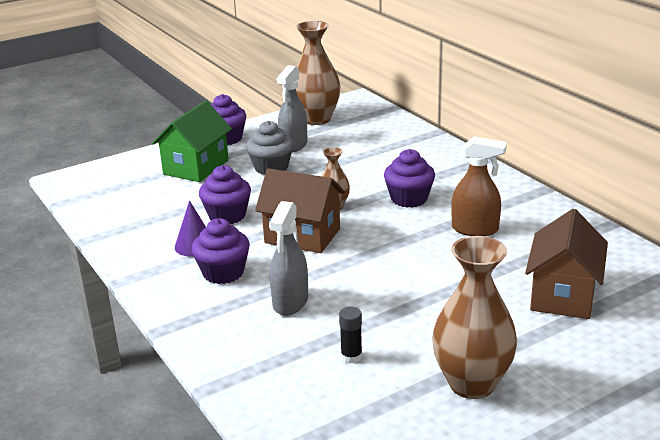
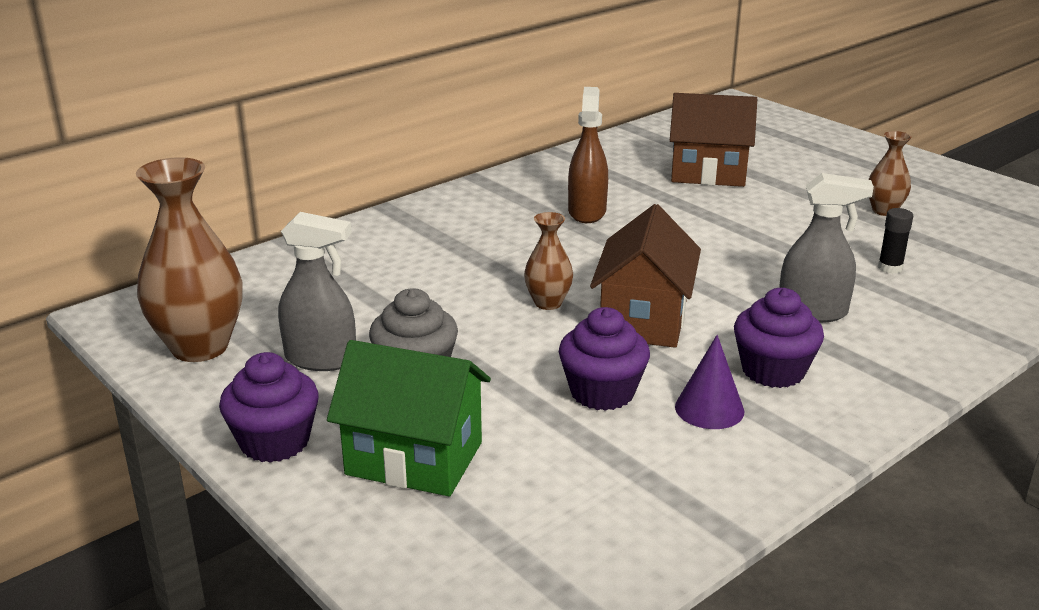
camera: 100 degrees left, 0 degrees up
(409, 199) = (514, 252): purple cupcake -> none
(472, 384) = (884, 211): brown vase -> brown vase, size x0.52

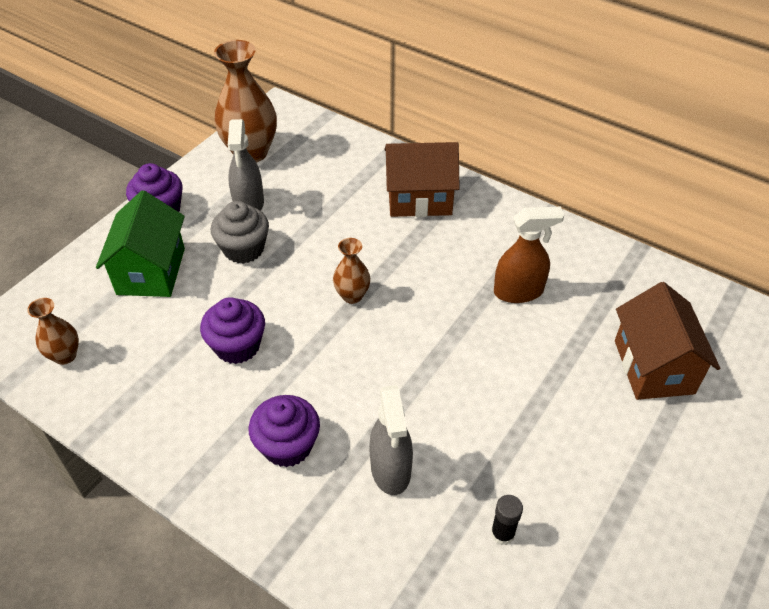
camera: 75 degrees right, 20 degrees up
(644, 320) = (343, 355): brown house -> brown house (419, 199)
(709, 408) = (227, 409): purple cone -> none
(884, 211) = (640, 530): brown vase -> brown vase (65, 355)

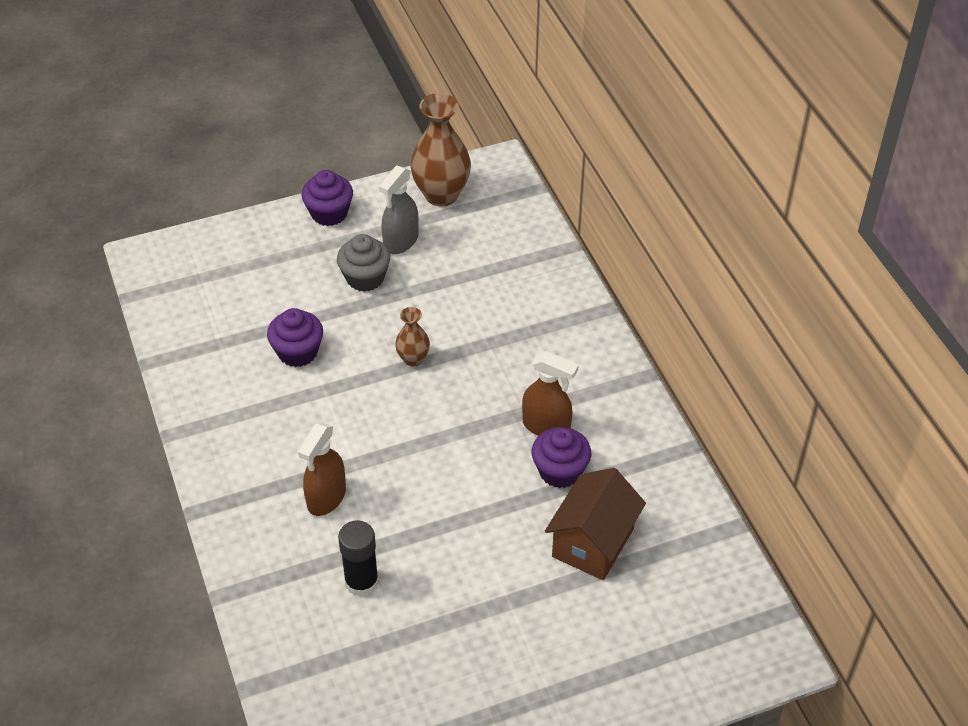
camera: 35 degrees right, 0 degrees up
(65, 355) = (179, 295): brown vase -> none
(151, 271) = (284, 261): green house -> none
(287, 445) = (272, 441): purple cupcake -> purple cupcake (560, 471)
(391, 469) = (326, 498): grey spray bottle -> brown spray bottle
(419, 199) = (542, 307): brown house -> none
(502, 533) = (361, 582): black glue stick -> black glue stick, size x1.67

